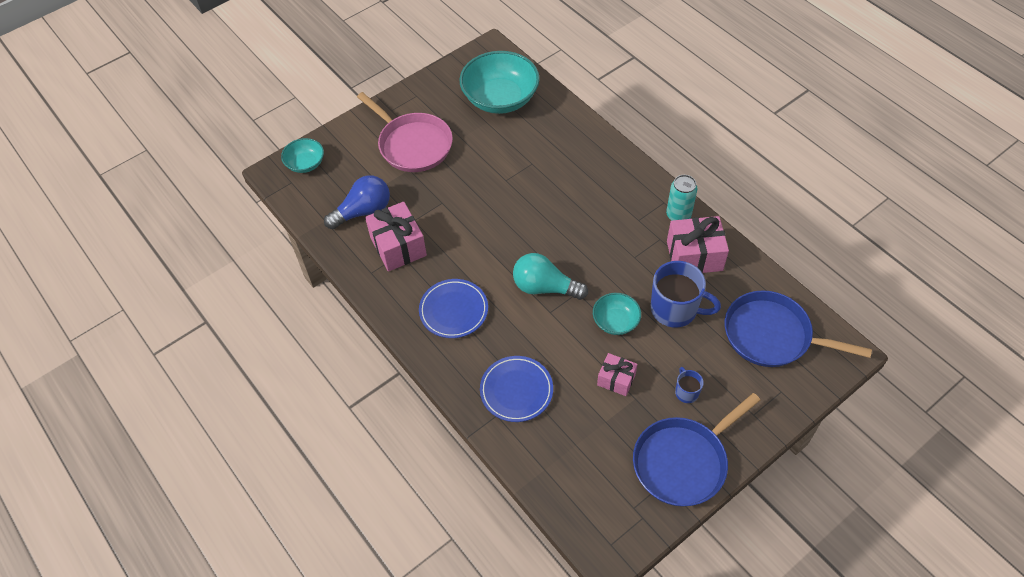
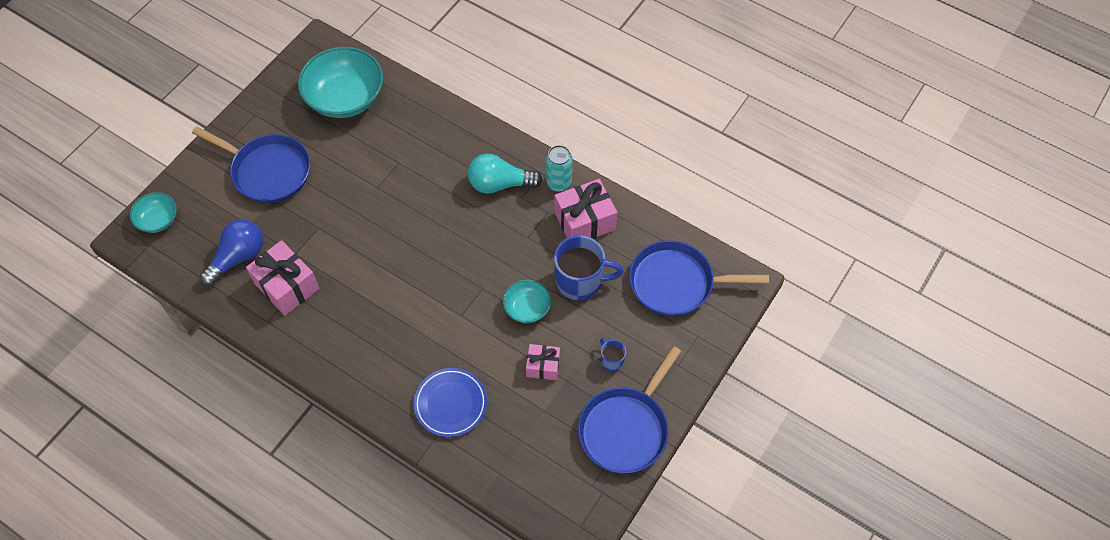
camera: 20 degrees left, 5 degrees up
(413, 145) = (268, 171): pink pan -> blue pan
(453, 310) = (364, 339): blue plate -> none
(544, 287) = (448, 291): turquoise light bulb -> turquoise light bulb (499, 184)

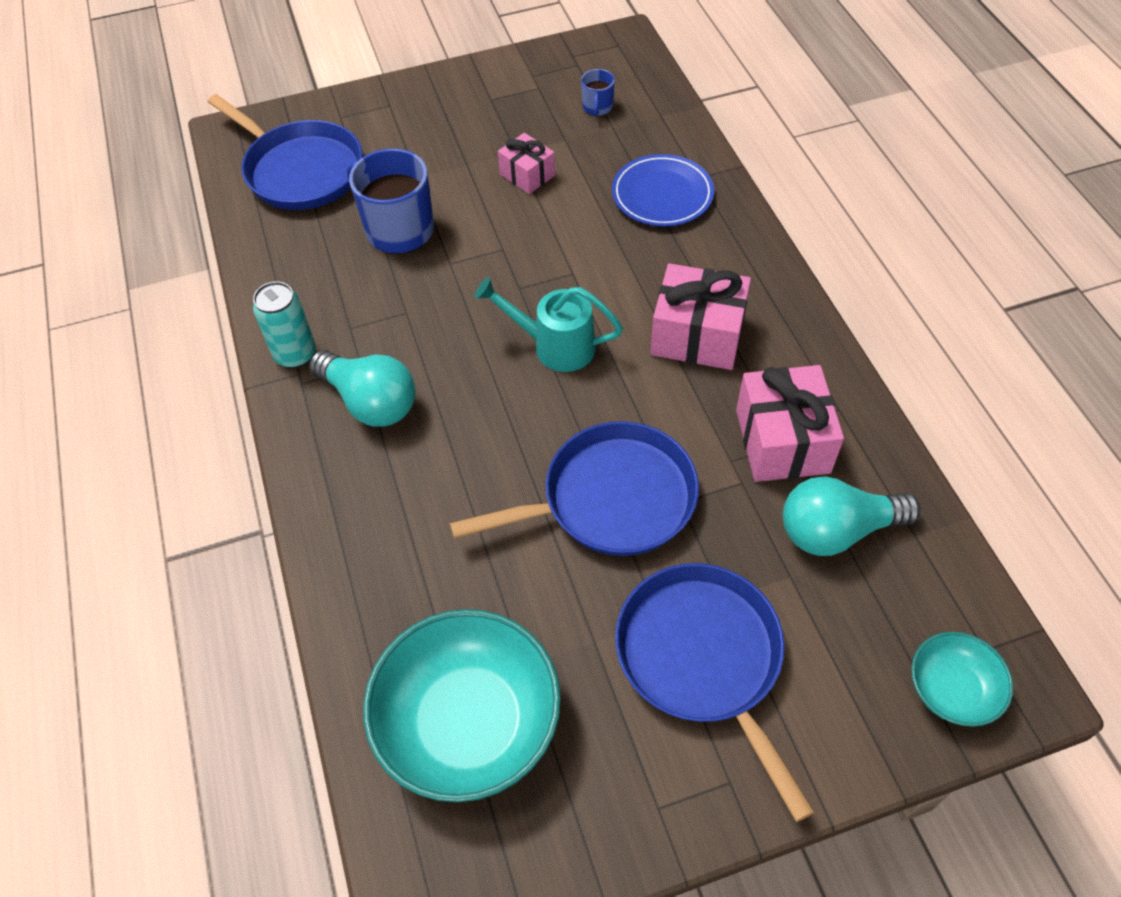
camera: 140 degrees left, 5 degrees down
(238, 257) = (836, 530): blue light bulb -> turquoise light bulb
(435, 266) = (555, 346): none -> turquoise watering can
(527, 308) = (488, 237): turquoise bowl -> none
(585, 221) = (319, 289): pink gift -> pink gift (697, 335)
(611, 360) = (450, 142): blue mug -> blue mug (597, 107)
(625, 429) = (499, 86): blue pan -> blue pan (611, 499)

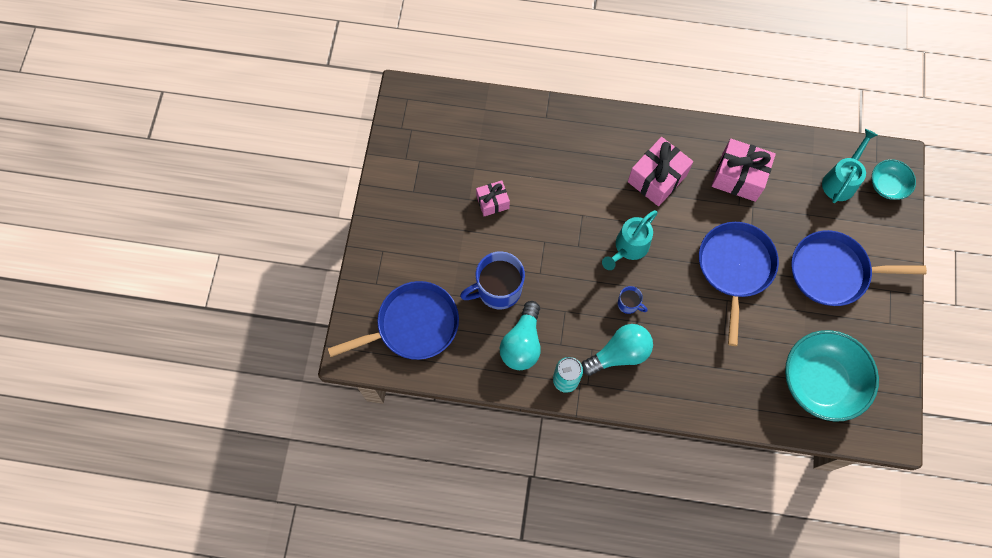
camera: 65 degrees left, 15 degrees up
(597, 107) = (457, 138): blue mug -> blue mug (628, 304)
(662, 195) = (549, 142): blue plate -> none
(836, 530) = (796, 183): turquoise light bulb -> turquoise light bulb (522, 343)
(898, 602) = (841, 180): none -> turquoise watering can

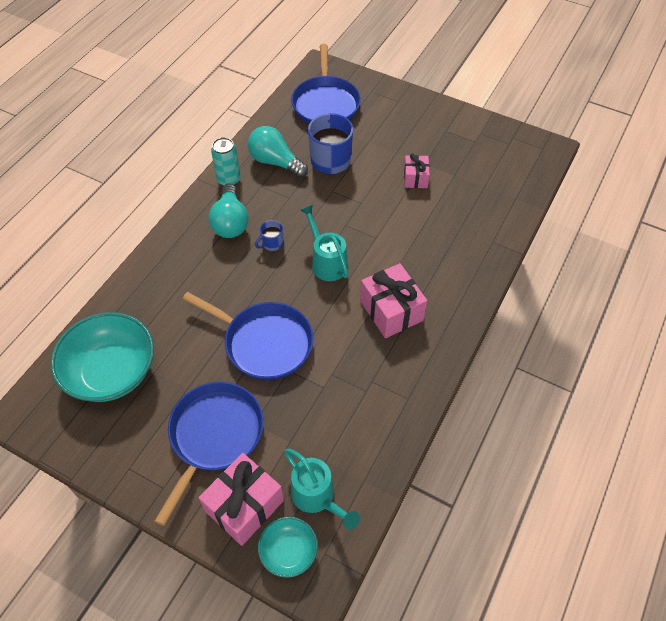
camera: 110 degrees right, 15 degrees down
(739, 177) = (364, 387): pink gift -> pink gift (244, 506)

